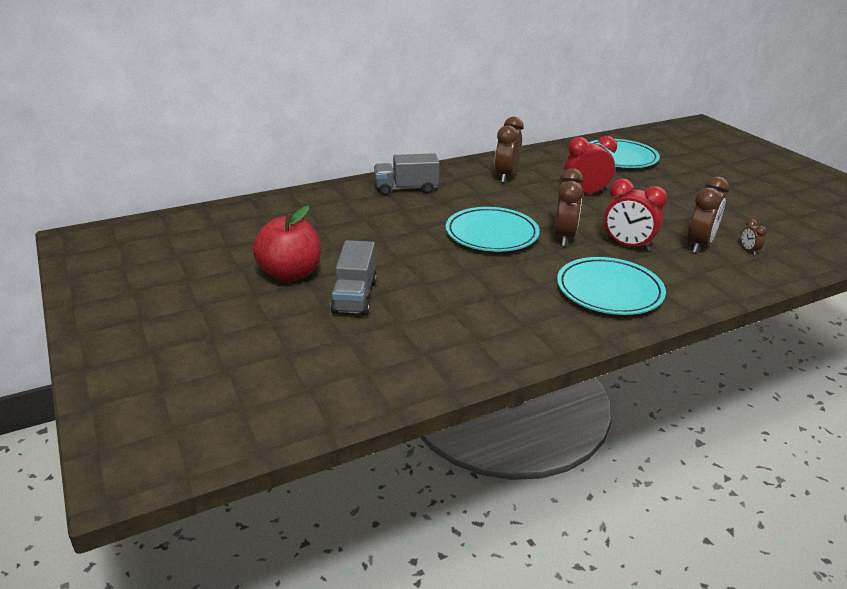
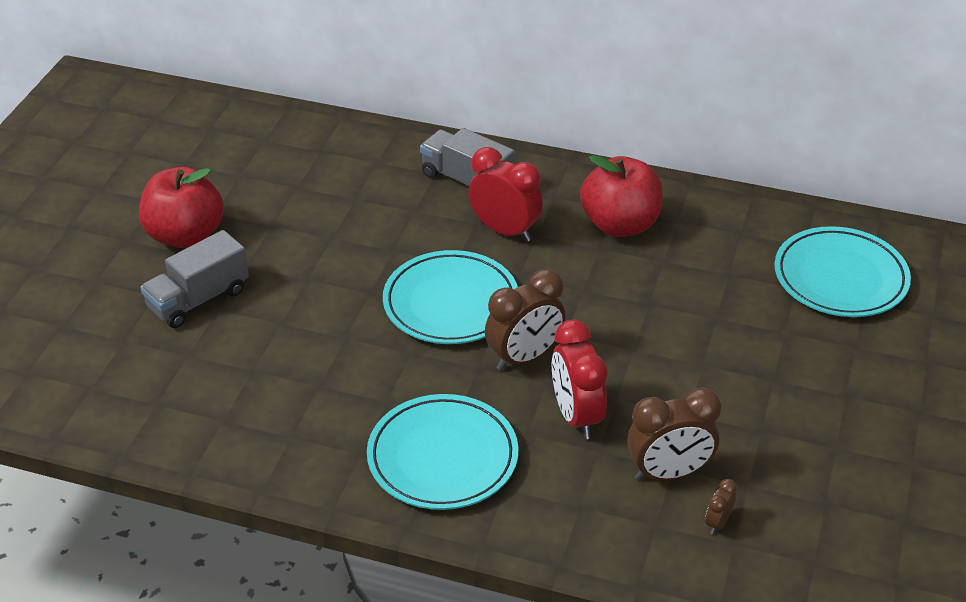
camera: 45 degrees right, 10 degrees up
(506, 176) = (620, 225): brown clock -> red apple
(585, 193) = (672, 310): red clock -> red clock (505, 231)

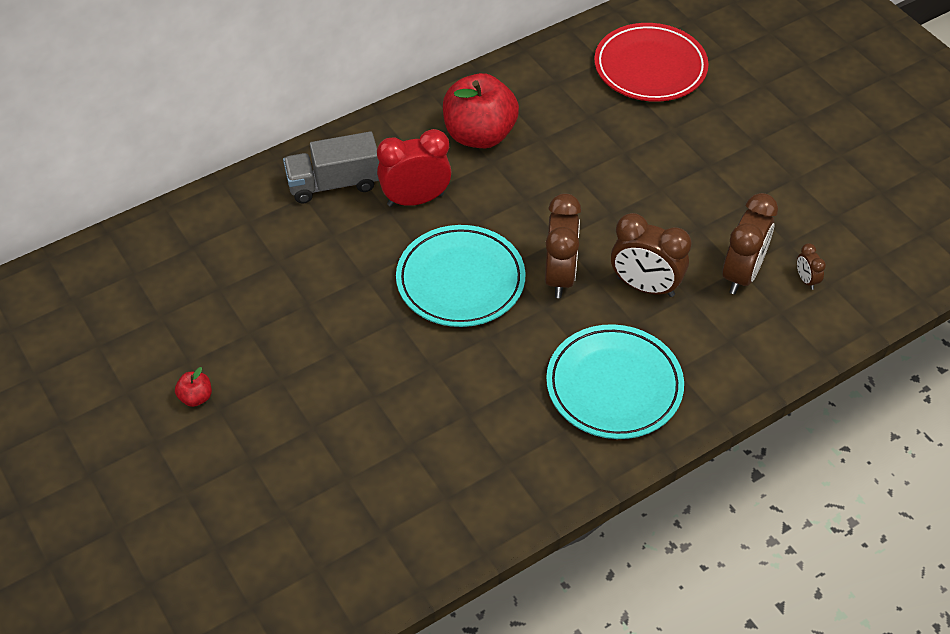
camera: 50 degrees left, 10 degrees up
(185, 235) = (196, 397): red apple -> red apple, size x0.41
(198, 299) = (287, 434): grey truck -> none
(576, 416) = (645, 286): red clock -> brown clock
(840, 278) = (650, 67): turquoise plate -> red plate

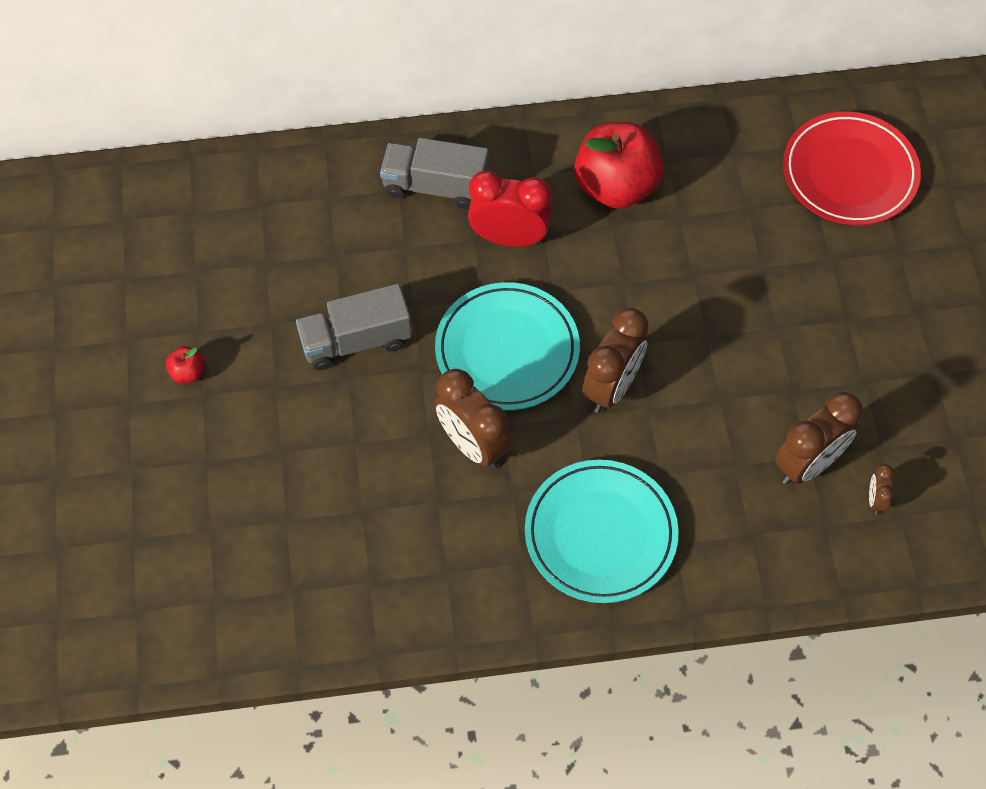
camera: 25 degrees right, 10 degrees up
(331, 319) = (356, 341): none -> grey truck
(645, 286) = (695, 435): brown clock -> brown clock (473, 445)

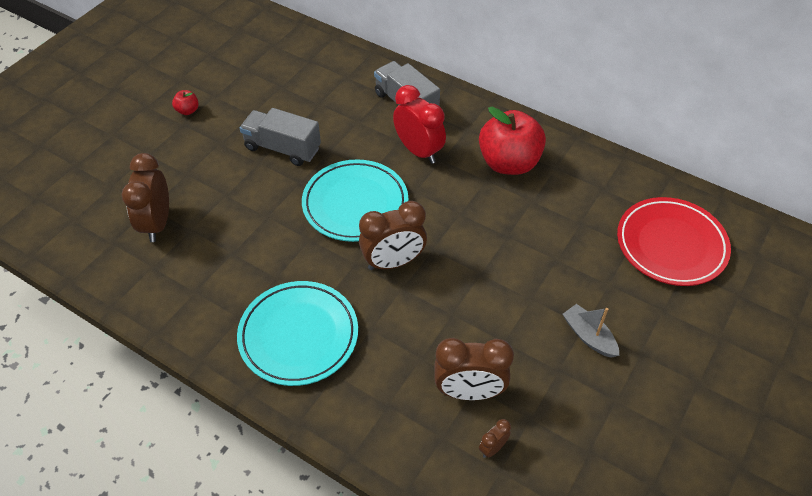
camera: 40 degrees right, 10 degrees down
(473, 445) = (283, 238): brown clock -> brown clock (157, 223)
(860, 327) = (588, 336): none -> grey boat

